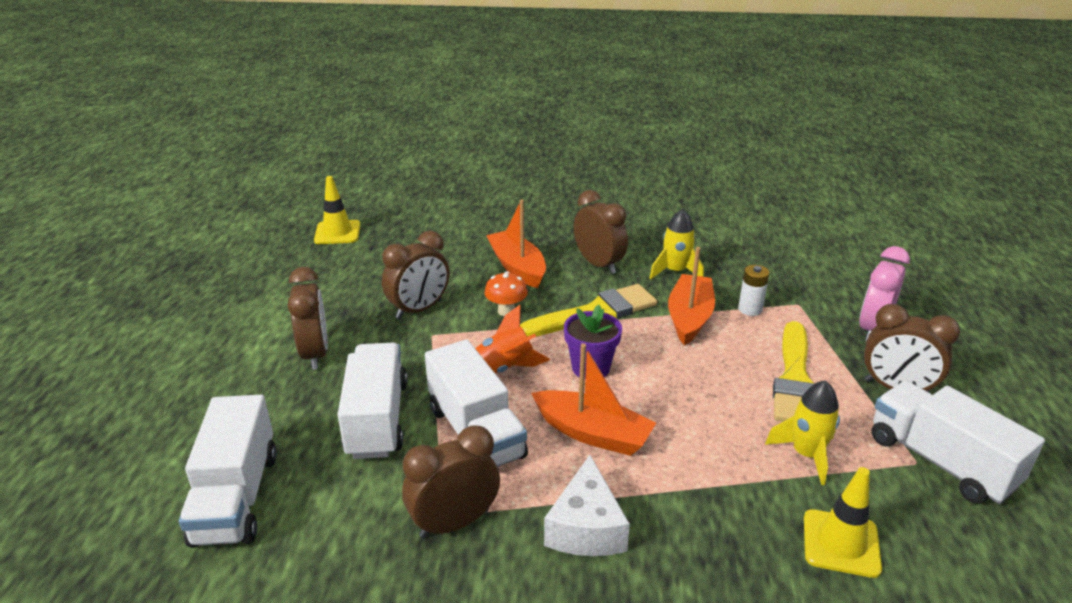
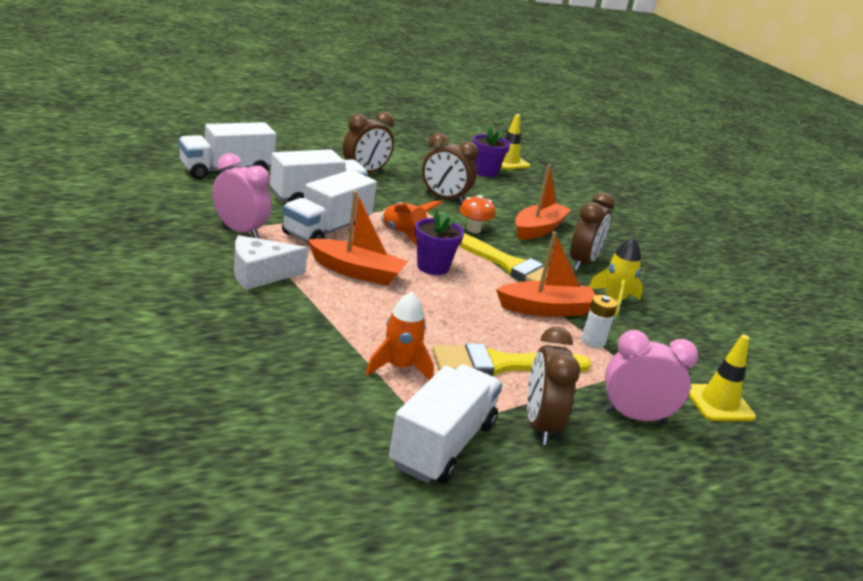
camera: 60 degrees right, 5 degrees down
(358, 257) = (485, 172): none -> purple flower pot
(454, 523) = (240, 231): brown clock -> pink clock
(592, 433) = (357, 272): orange boat -> orange boat turned 75 degrees counterclockwise
(806, 454) = (399, 367): yellow rocket -> orange rocket
(841, 543) = (301, 381): yellow traffic cone -> yellow traffic cone (719, 403)

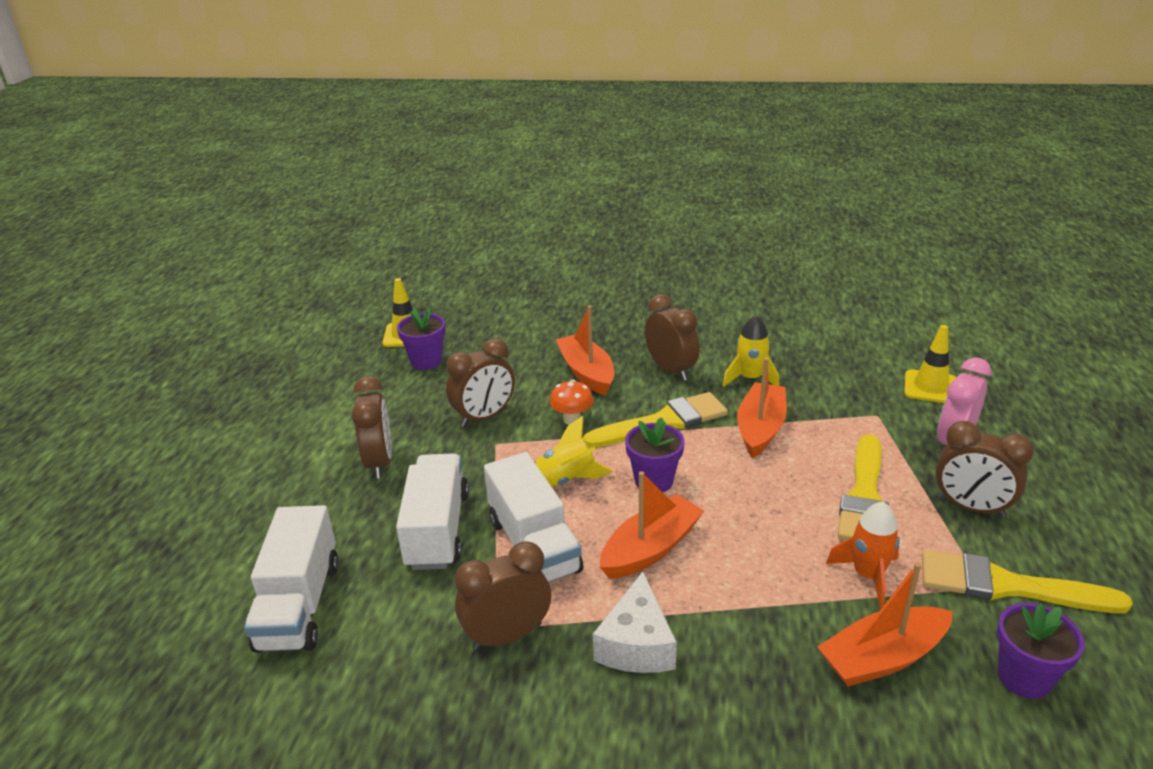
camera: 55 degrees left, 5 degrees up
(240, 231) = (507, 636): pink clock -> brown clock
(309, 376) = (883, 658): none -> orange boat
(330, 449) = (1024, 678): none -> purple flower pot
(403, 234) = (566, 480): orange rocket -> yellow rocket
(443, 445) = (1008, 586): white truck -> yellow brush
(593, 341) = (825, 420): white battery -> none

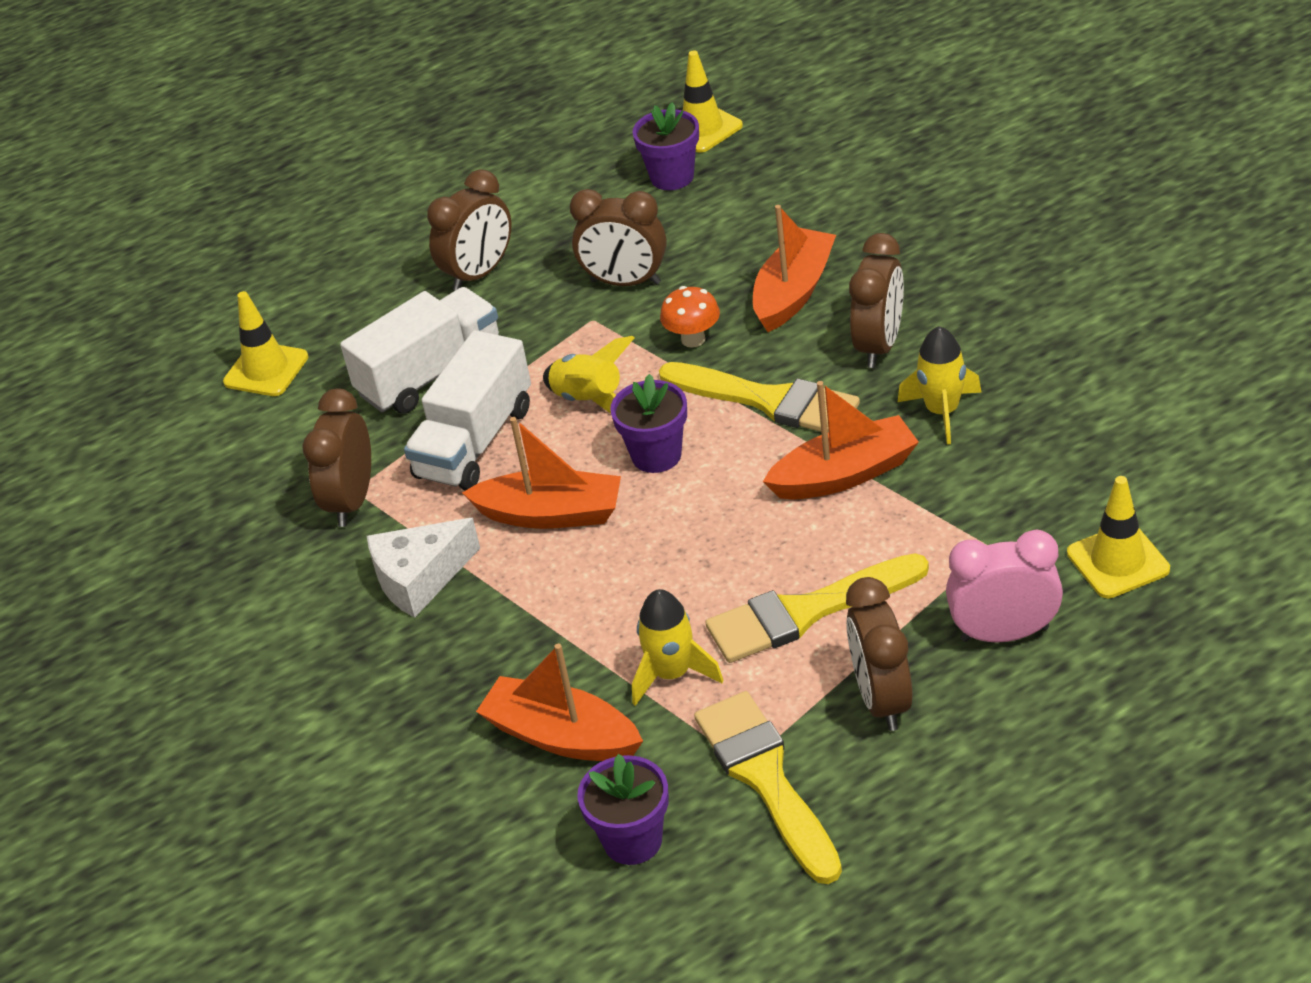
camera: 55 degrees right, 10 degrees up
(299, 605) = (266, 370): white truck -> yellow traffic cone
(507, 636) = (352, 501): brown clock -> brown clock turned 105 degrees counterclockwise
(867, 575) = (672, 674): orange rocket -> yellow rocket

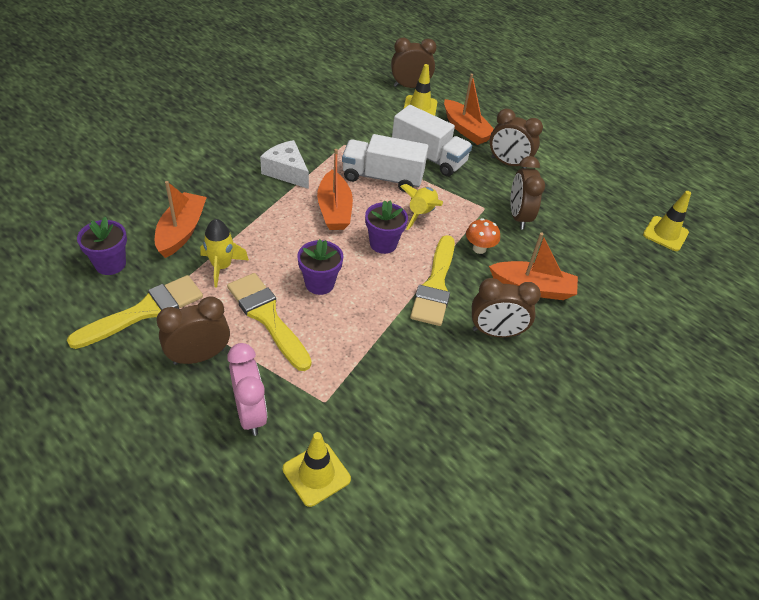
camera: 65 degrees right, 5 degrees up
(352, 501) = (336, 144): brown clock -> brown clock (410, 87)
(672, 177) = (615, 226): purple flower pot -> purple flower pot (319, 283)
(844, 474) = (379, 325): orange boat -> orange boat (466, 130)
(942, 412) = (442, 368): yellow rocket -> none

